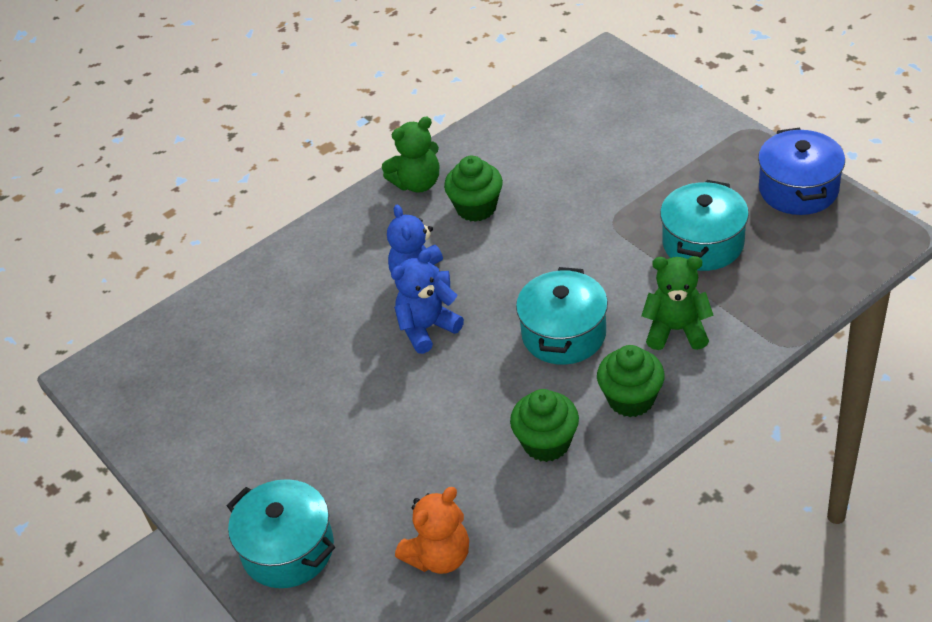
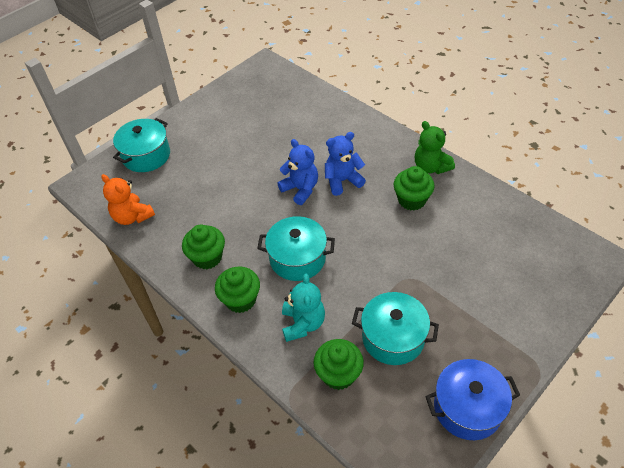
camera: 80 degrees right, 5 degrees up
(676, 330) = (303, 323): green teddy bear -> turquoise teddy bear
(754, 297) = (338, 374): none -> green cupcake

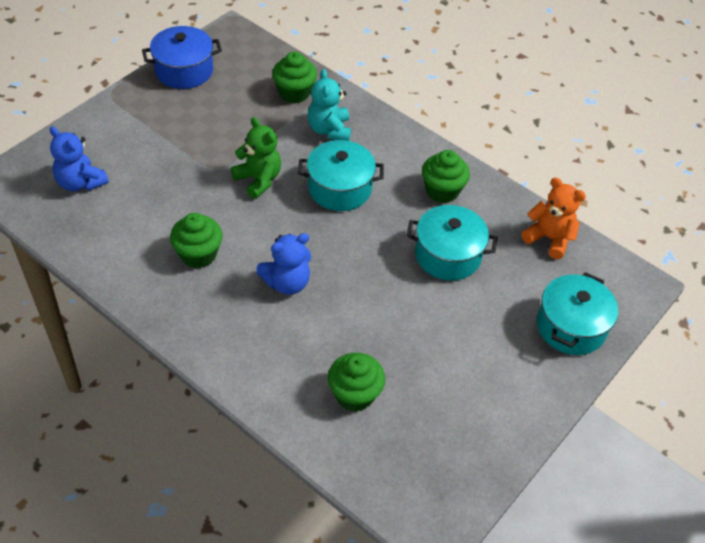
camera: 170 degrees right, 0 degrees up
(240, 300) = (395, 150): green cupcake -> green cupcake (354, 394)
(300, 189) = (342, 271): blue teddy bear -> blue teddy bear (80, 183)
(393, 337) = (241, 118): turquoise pot -> turquoise pot (448, 255)
(430, 167) = (163, 301): green teddy bear -> green teddy bear (258, 180)

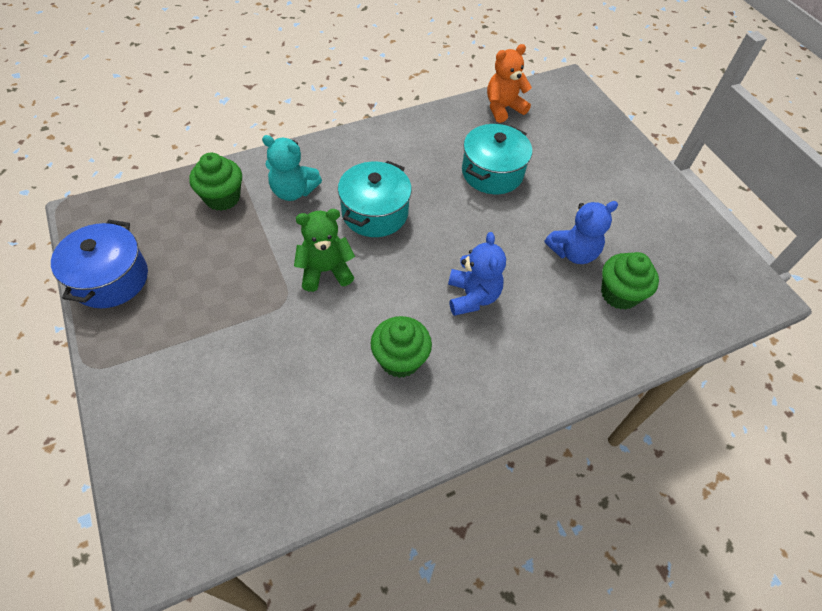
camera: 65 degrees left, 5 degrees up
(80, 183) = (221, 447): blue teddy bear -> blue teddy bear (573, 252)
(442, 191) = (418, 147): green cupcake -> none
(571, 327) = (594, 134): turquoise pot -> none

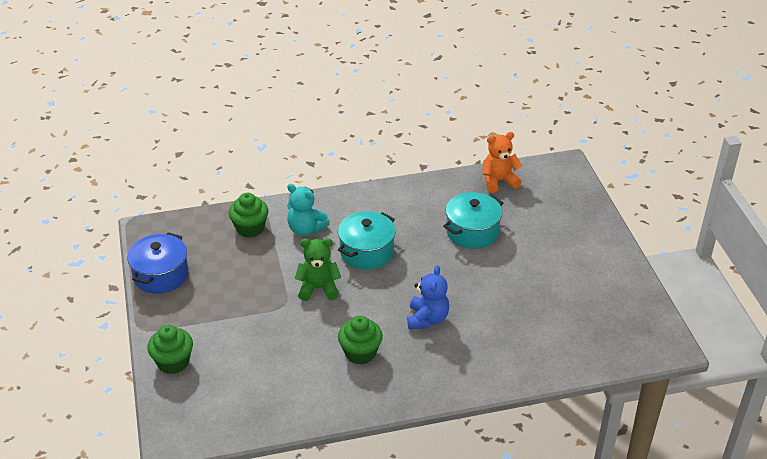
camera: 15 degrees right, 15 degrees down
(573, 252) = (520, 298): blue teddy bear -> none
(619, 294) = (547, 331): green cupcake -> green cupcake (173, 362)

